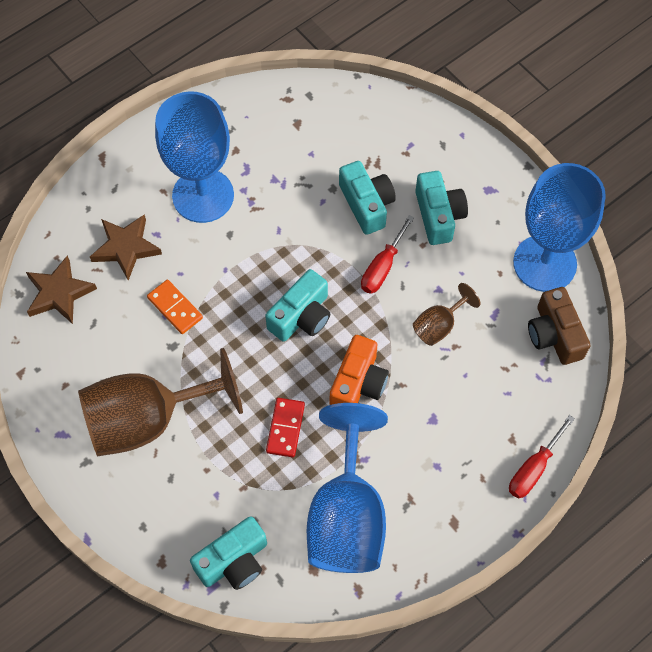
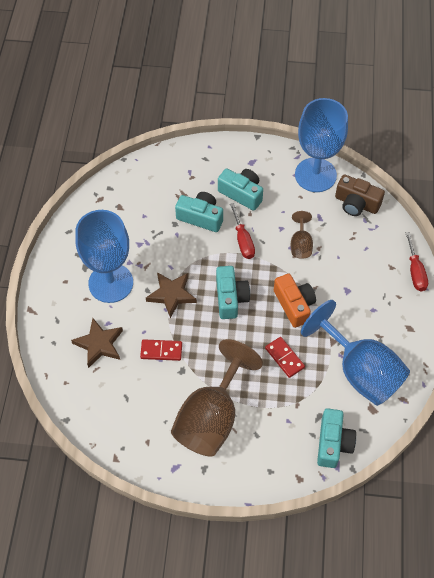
camera: 45 degrees left, 5 degrees down
(59, 293) = (89, 399): brown star -> brown star (171, 295)
(175, 308) = (161, 351): orange domino -> red domino

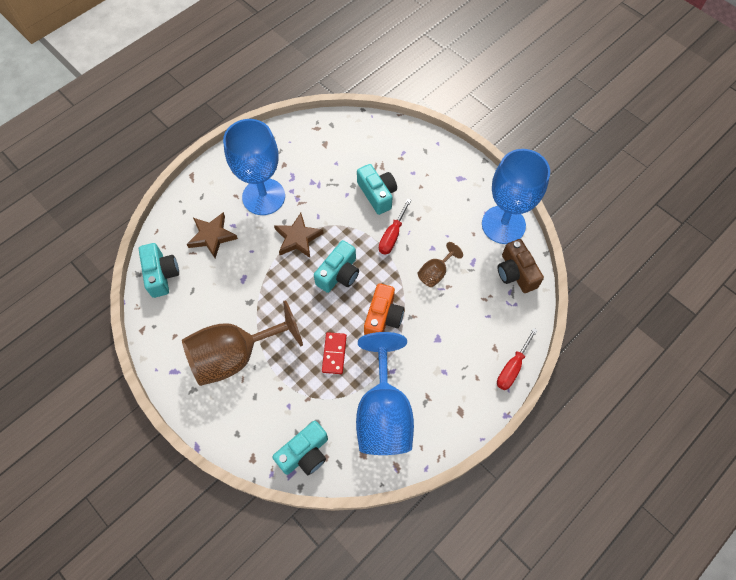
camera: 40 degrees right, 5 degrees up
(161, 351) = (249, 275): red domino -> none
(242, 193) = (427, 198): turquoise camera -> turquoise camera (161, 274)

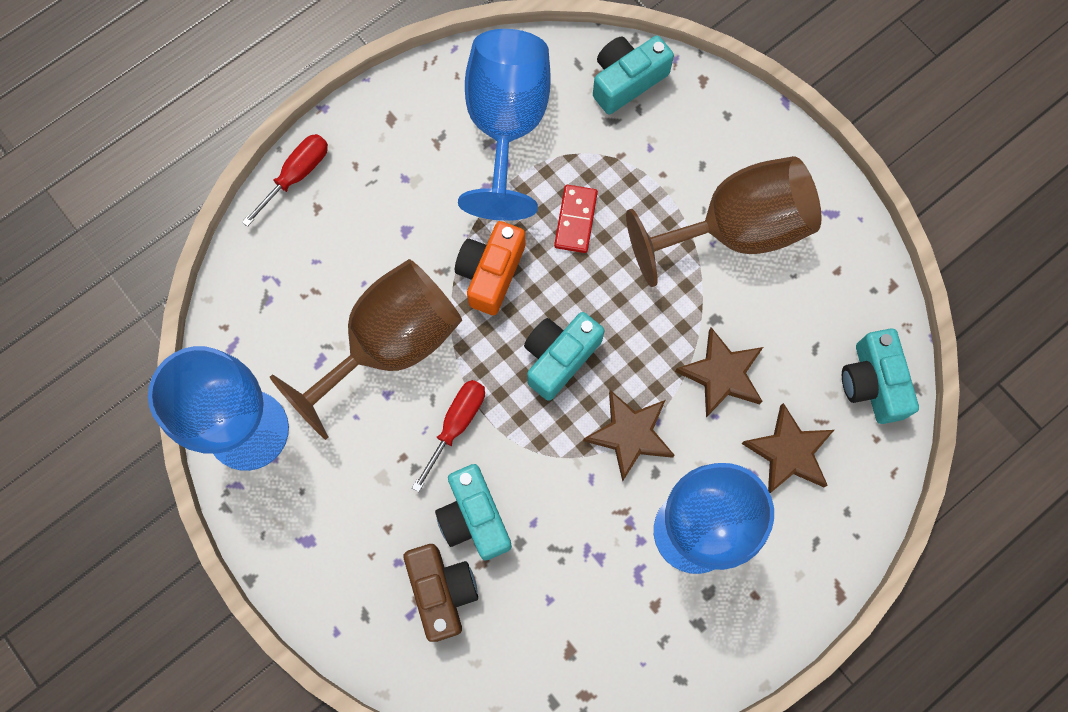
camera: 175 degrees left, 10 degrees up
(246, 272) = (722, 374): none -> brown star
(435, 273) = (390, 345): brown goblet -> brown goblet, size x2.17
(515, 273) = (250, 333): brown camera -> brown camera (442, 591)

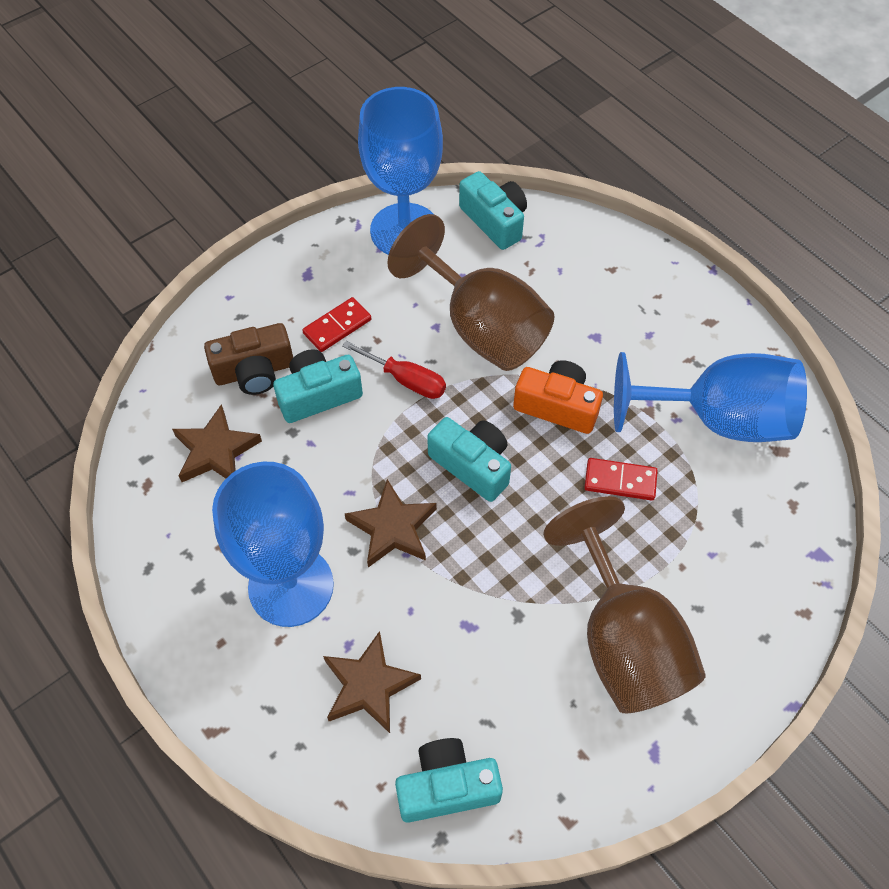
camera: 90 degrees right, 15 degrees down
(297, 175) = (642, 253): red screwdriver -> none
(384, 502) = (337, 327): none -> red domino
(626, 80) = (789, 532): turquoise camera -> turquoise camera (495, 221)
(722, 374) = (456, 619): brown star -> brown star (216, 451)

